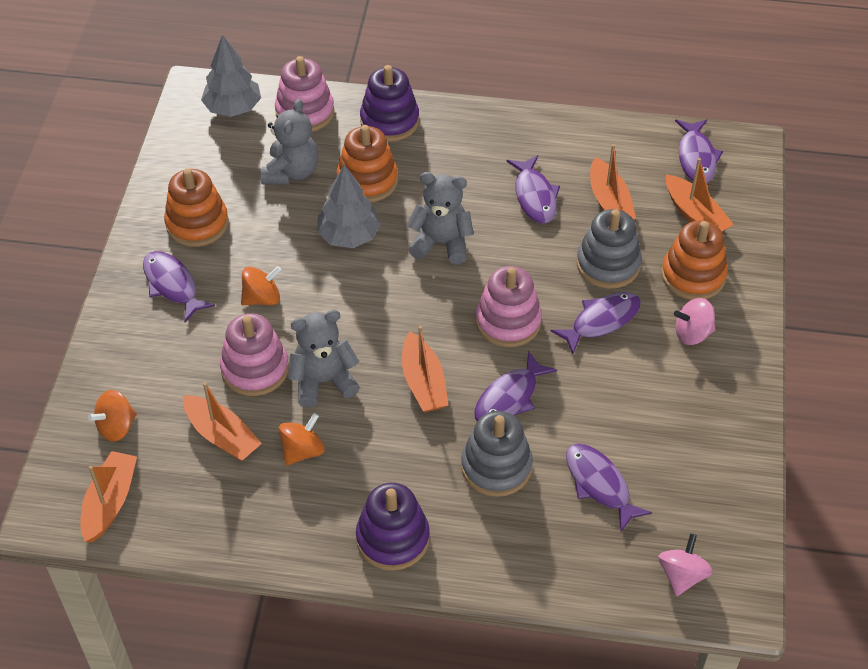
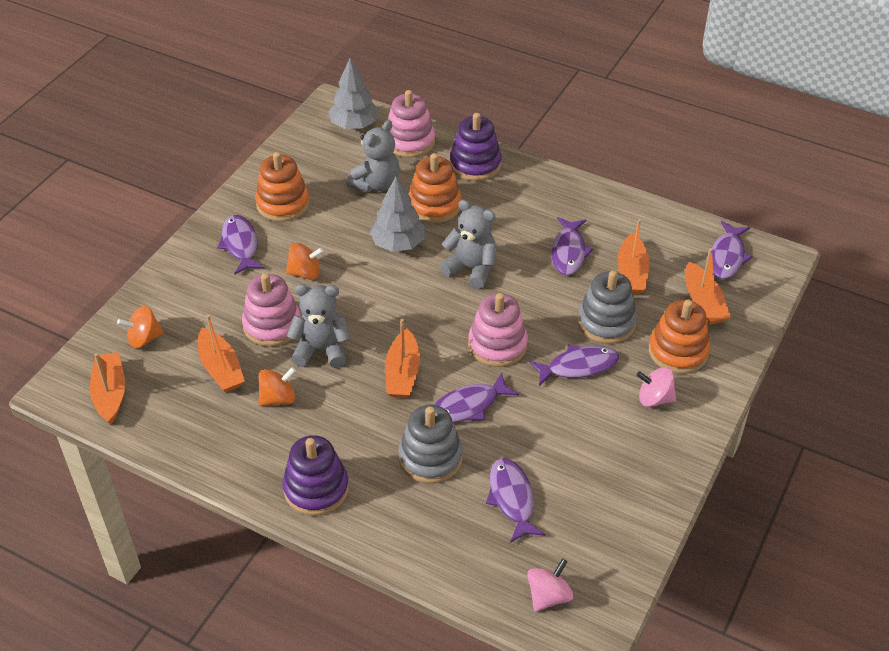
camera: 20 degrees right, 5 degrees down
(110, 502) = (110, 393): orange boat -> orange boat turned 45 degrees counterclockwise

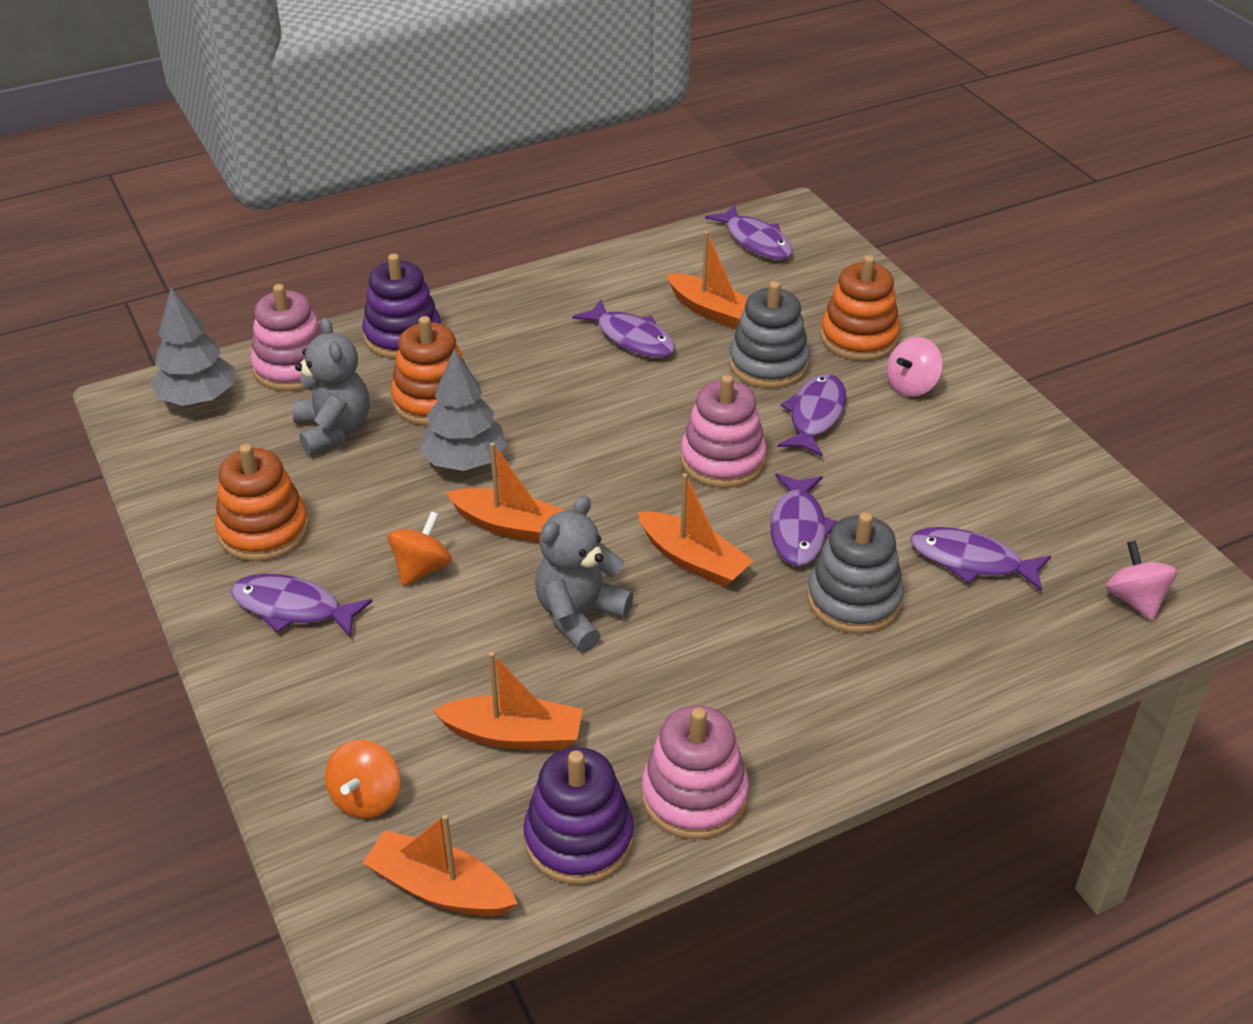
camera: 55 degrees left, 5 degrees down
(272, 325) = (485, 644): pink stacking toy -> pink stacking toy (694, 796)
(278, 398) = (627, 698): orange spinning top -> none
(316, 489) = (820, 731): purple stacking toy -> purple stacking toy (579, 839)
(471, 269) = (576, 422): grey teddy bear -> none
(703, 302) = (805, 287): orange boat -> orange boat (511, 526)

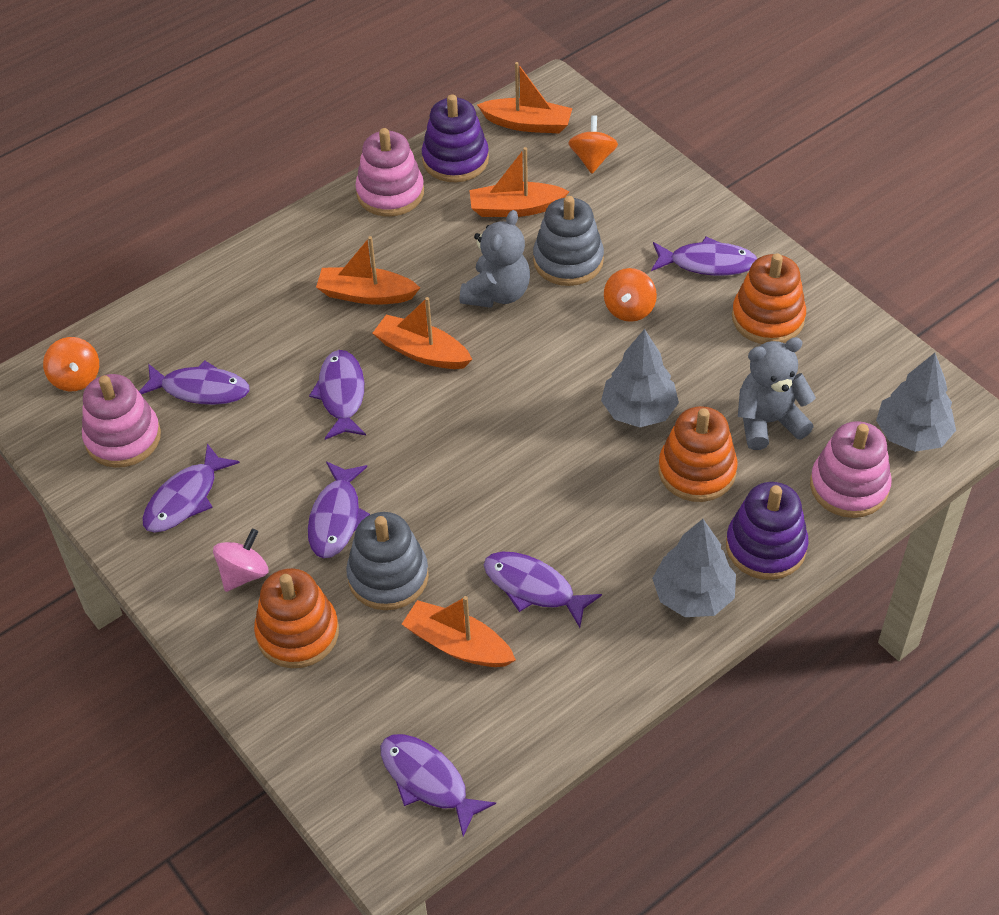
camera: 170 degrees right, 10 degrees up
(334, 430) = (768, 422): grey teddy bear -> grey teddy bear turned 105 degrees clockwise
(489, 314) = (693, 595): none -> grey tree
(511, 526) = (575, 356): orange boat -> orange boat (366, 294)
(722, 460) = (415, 451): pink stacking toy -> pink stacking toy (123, 438)
(853, 600) = (294, 340): grey stacking toy -> grey stacking toy (568, 261)
(978, 455) = (185, 498): none -> purple fish
(1135, 600) = (76, 378): pink spinning top -> orange spinning top

